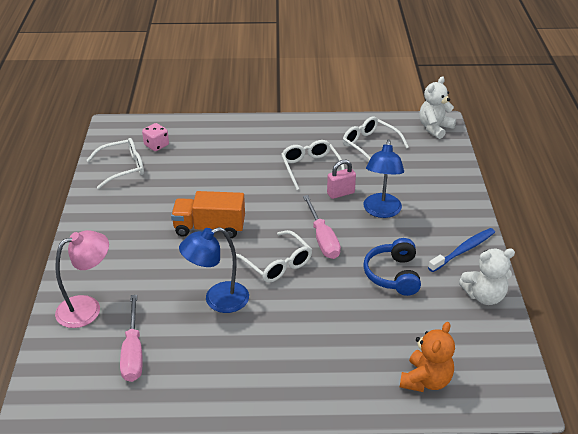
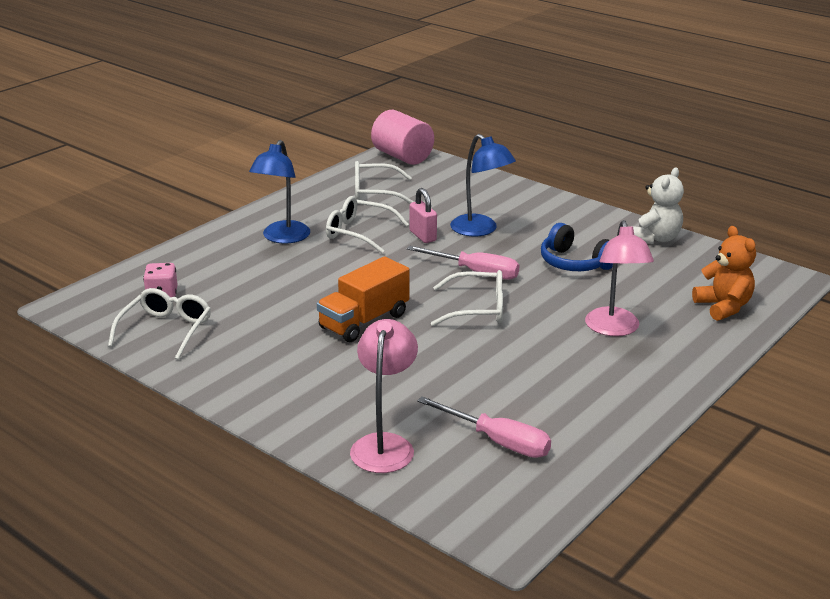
camera: 50 degrees left, 10 degrees down
(218, 300) = (485, 361): blue lamp -> blue lamp (282, 238)
(325, 338) = (614, 329): none -> pink lamp
(340, 193) = (423, 236): pink padlock -> pink padlock turned 45 degrees counterclockwise
(434, 128) = (402, 156): white teddy bear -> pink cylinder
(463, 250) = (587, 221): blue toothbrush -> none

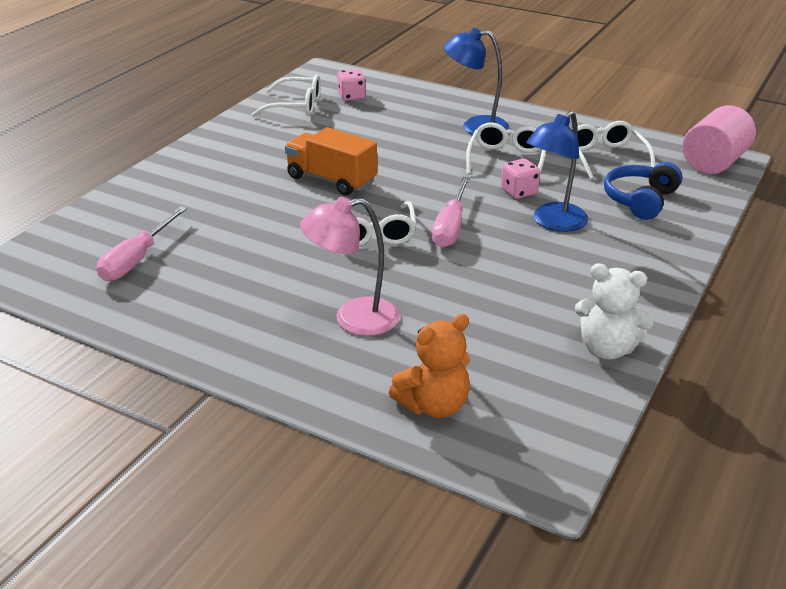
camera: 80 degrees right, 5 degrees up
(384, 444) = (135, 208): pink lamp -> none
(423, 236) = (519, 192): pink padlock -> pink dice
(574, 263) = (503, 287): blue headphones -> blue headphones (640, 200)

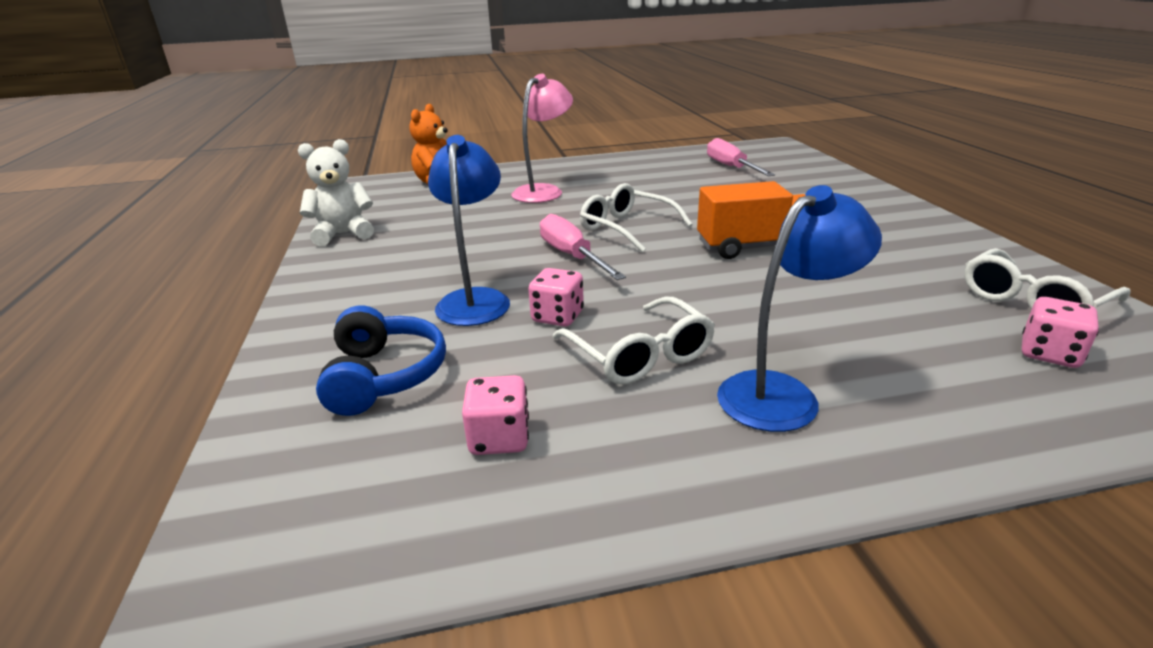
camera: 140 degrees right, 5 degrees down
(605, 157) = (499, 438): white glasses -> pink dice
(714, 162) = (262, 547): pink cylinder -> none

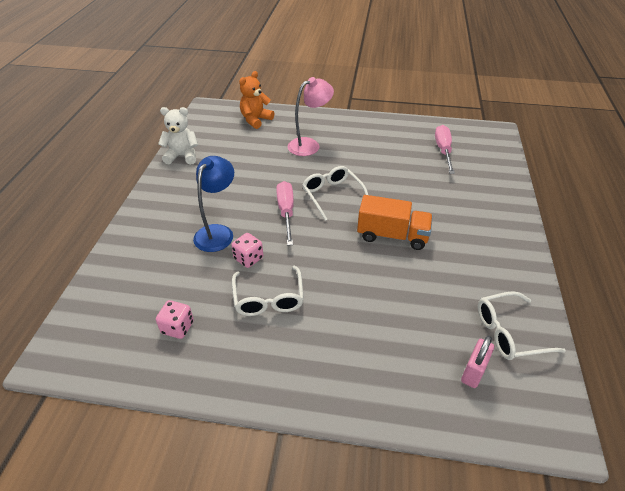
camera: 20 degrees right, 15 degrees up
(384, 376) = (151, 273): blue headphones -> none
(782, 393) = (314, 347): blue lamp -> none
(1049, 354) = (473, 372): pink dice -> pink padlock

